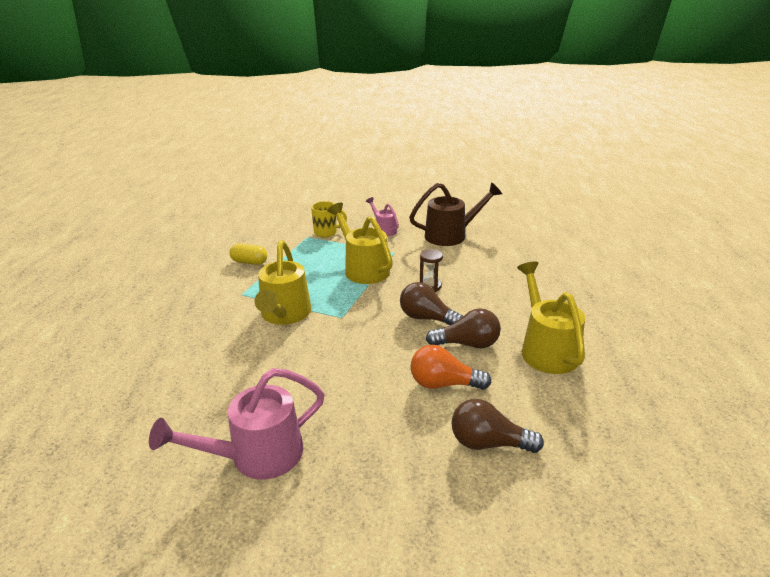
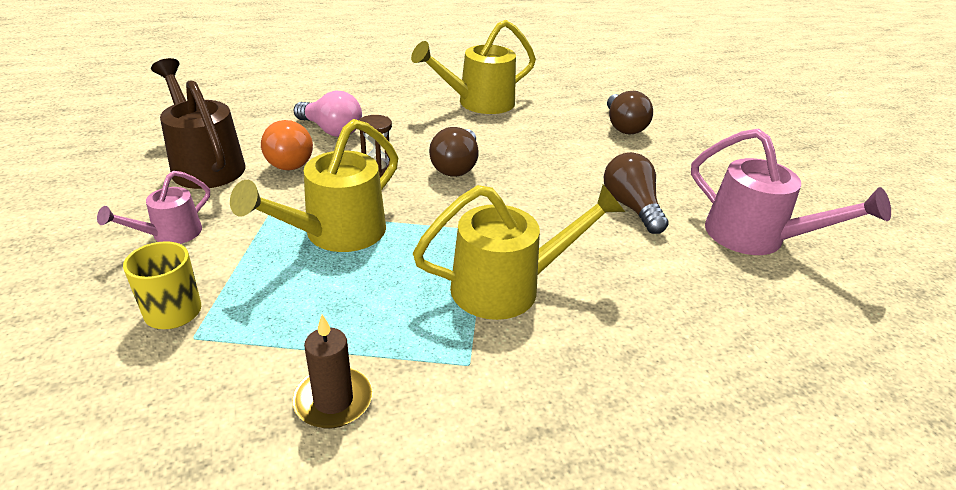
camera: 110 degrees left, 5 degrees up
(249, 262) = (333, 400): yellow capsule -> brown candle
(443, 384) = (567, 149): orange light bulb -> orange light bulb (291, 160)
(467, 344) = (494, 140): brown light bulb -> brown light bulb (631, 207)
(492, 274) = (331, 130): none -> pink light bulb

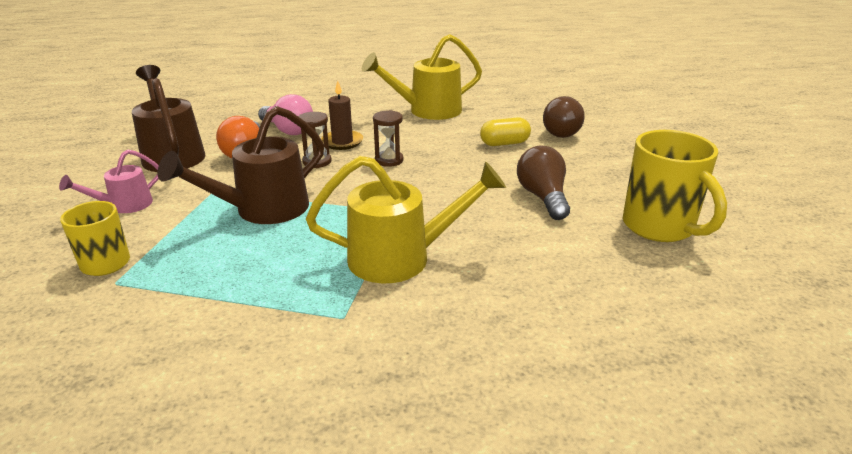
camera: 10 degrees right, 5 degrees down
(333, 400) = (213, 338): brown candle -> brown candle (342, 142)
(335, 234) = (262, 210): yellow watering can -> brown watering can
(456, 166) = (389, 160): brown light bulb -> brown hourglass
(572, 142) = (504, 143): none -> yellow capsule
(756, 238) = (660, 227): pink watering can -> yellow mug

